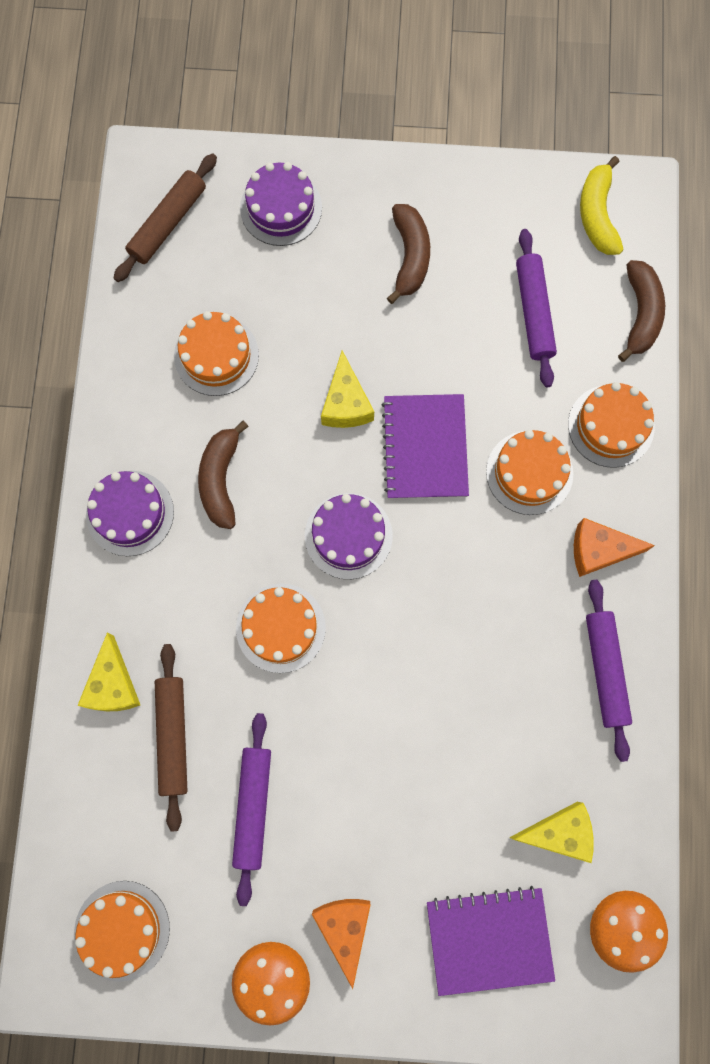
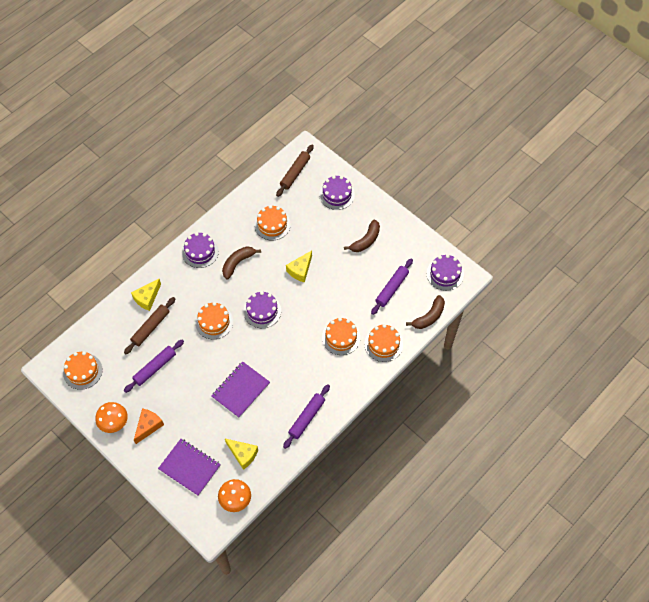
camera: 40 degrees right, 15 degrees down
(168, 223) = (295, 173): brown rolling pin -> brown rolling pin turned 45 degrees counterclockwise
(425, 447) = (313, 303): purple notebook -> purple notebook (240, 390)
(597, 215) = (445, 274): yellow banana -> purple cake
(599, 550) = (341, 380): orange cheese -> none

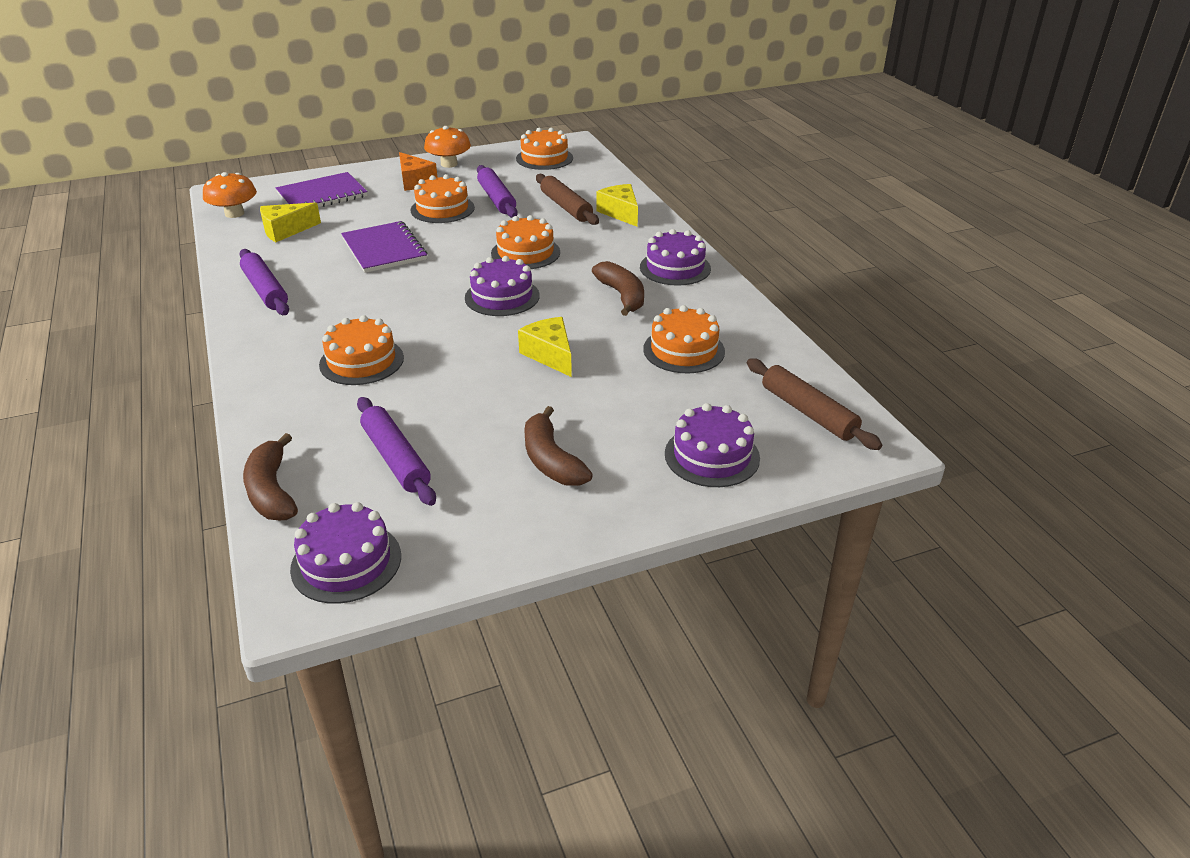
camera: 115 degrees right, 25 degrees down
(383, 344) = (289, 406): orange cake -> orange cake (442, 209)

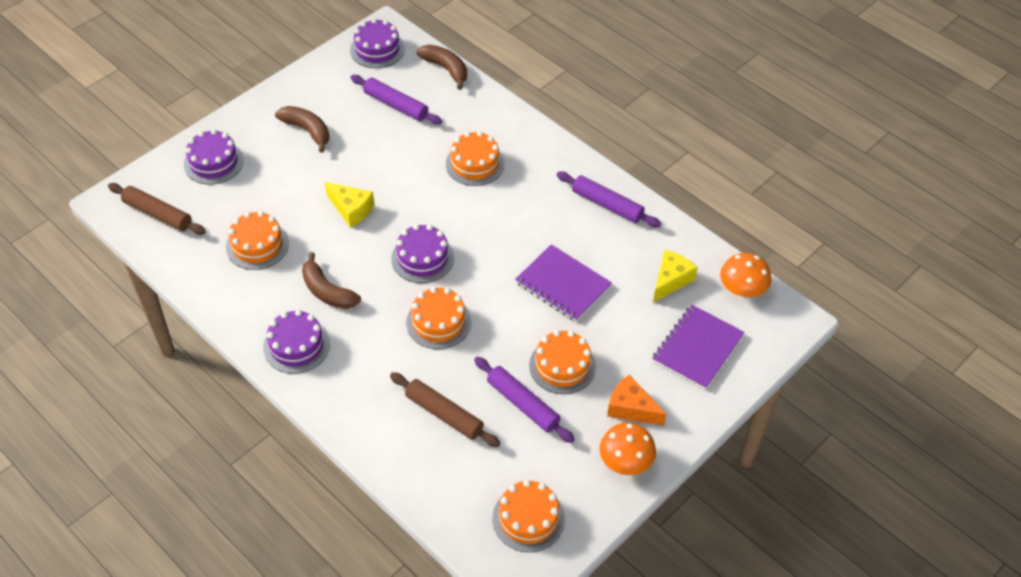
camera: 155 degrees right, 15 degrees up
(620, 213) = (384, 423): yellow cheese -> none

